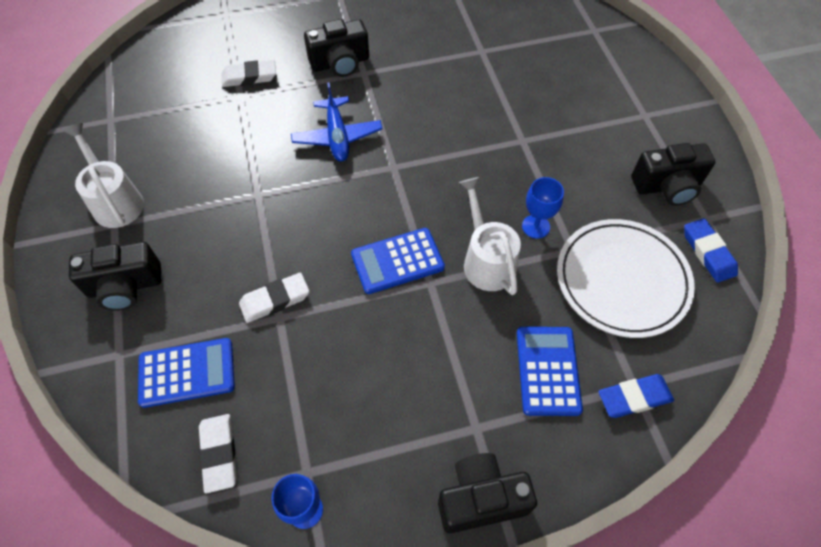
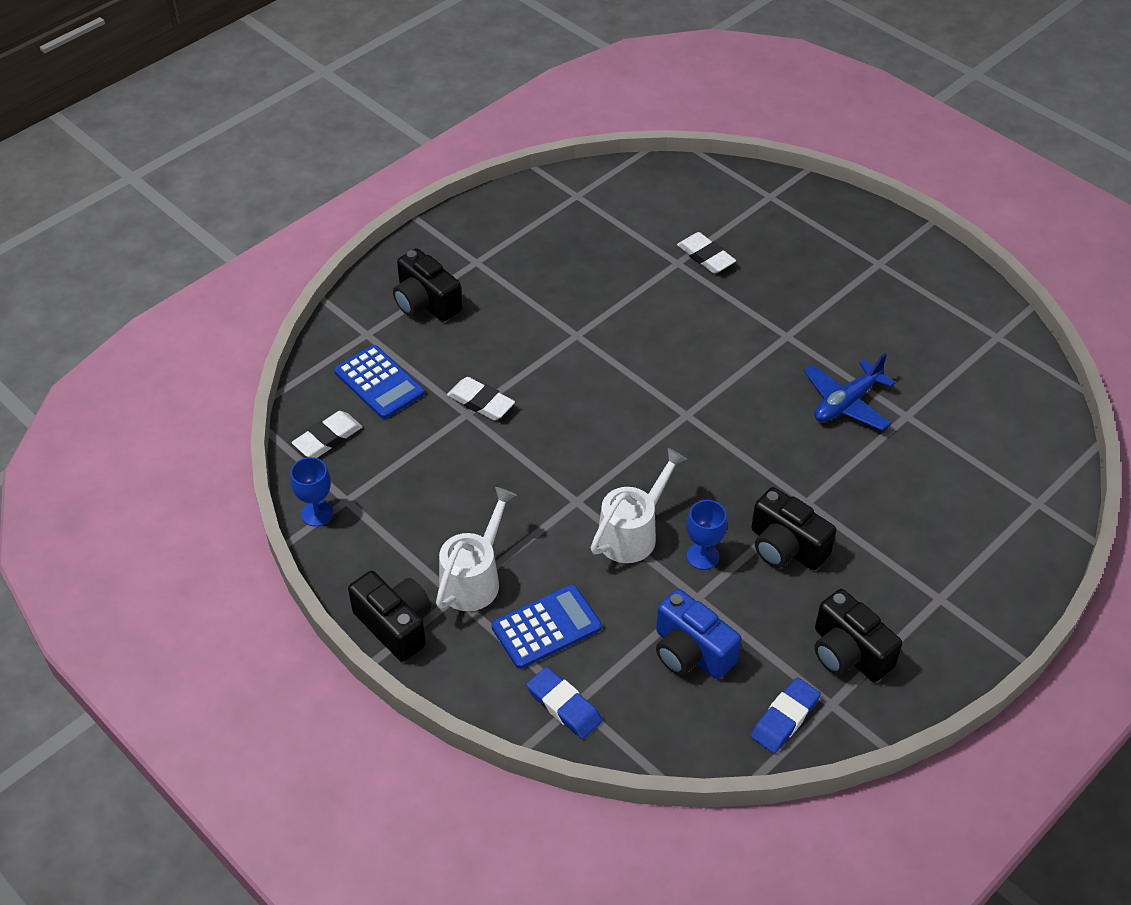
camera: 60 degrees right, 10 degrees down
(115, 200) = (499, 248): white watering can -> white watering can (474, 578)
(337, 136) = (688, 355): blue plane -> blue plane (846, 403)
(340, 63) = (783, 312): black camera -> black camera (786, 547)
(397, 261) = (581, 466): blue calculator -> none
(622, 280) = (691, 652): white plate -> blue camera

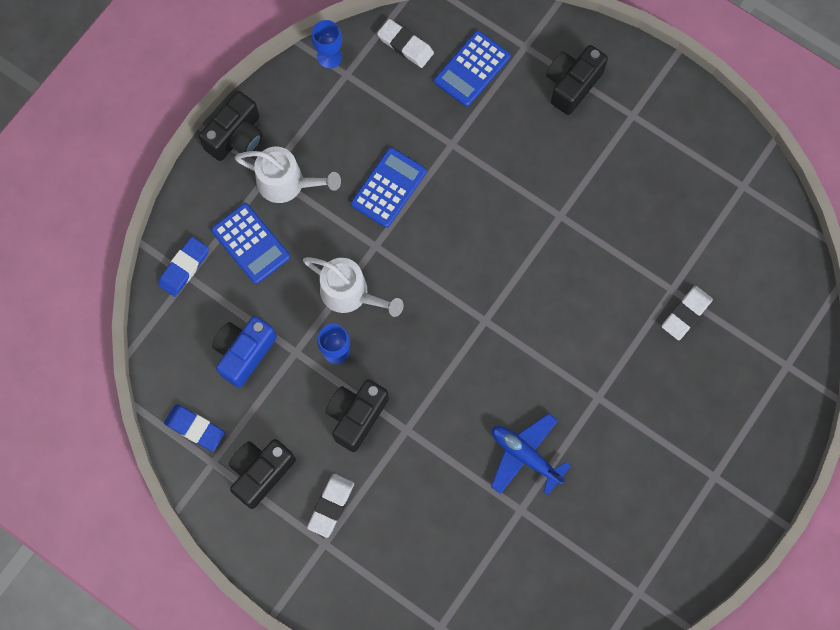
camera: 80 degrees right, 25 degrees up
(481, 402) = (466, 152): white eraser -> white eraser (331, 506)
(506, 478) = (388, 188): none -> blue calculator

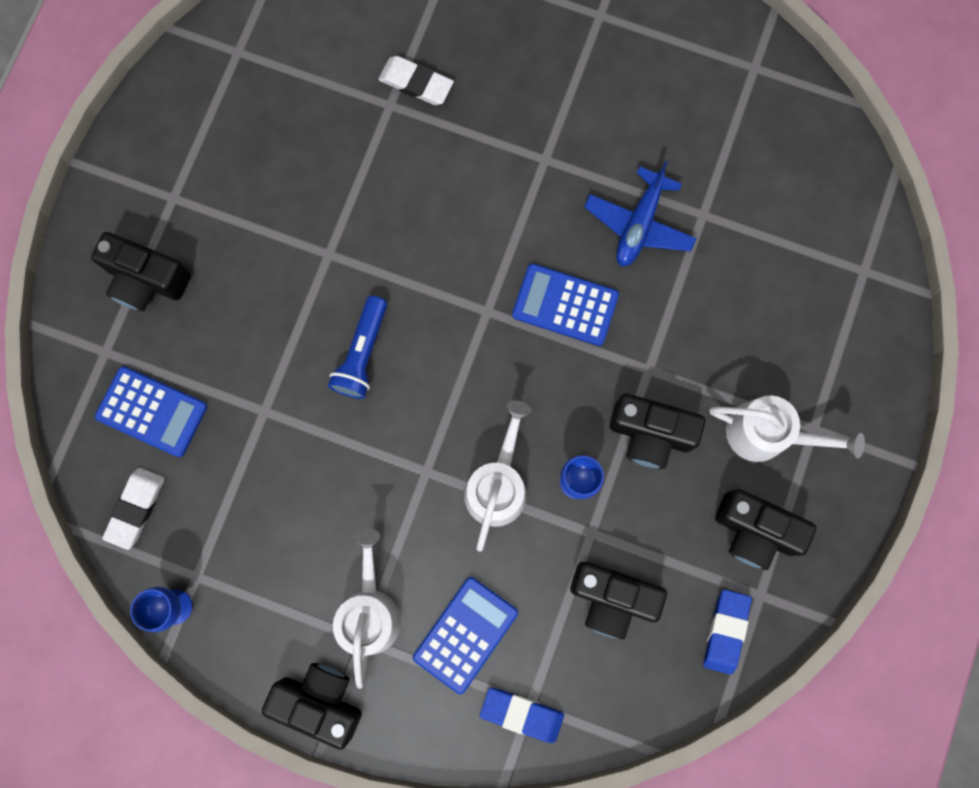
camera: 105 degrees left, 5 degrees up
(244, 353) = (612, 598): blue camera -> black camera
(331, 506) = (767, 434): white eraser -> white watering can
(388, 188) = (343, 475): blue calculator -> blue calculator (565, 305)
(476, 221) = (362, 354): none -> blue flashlight

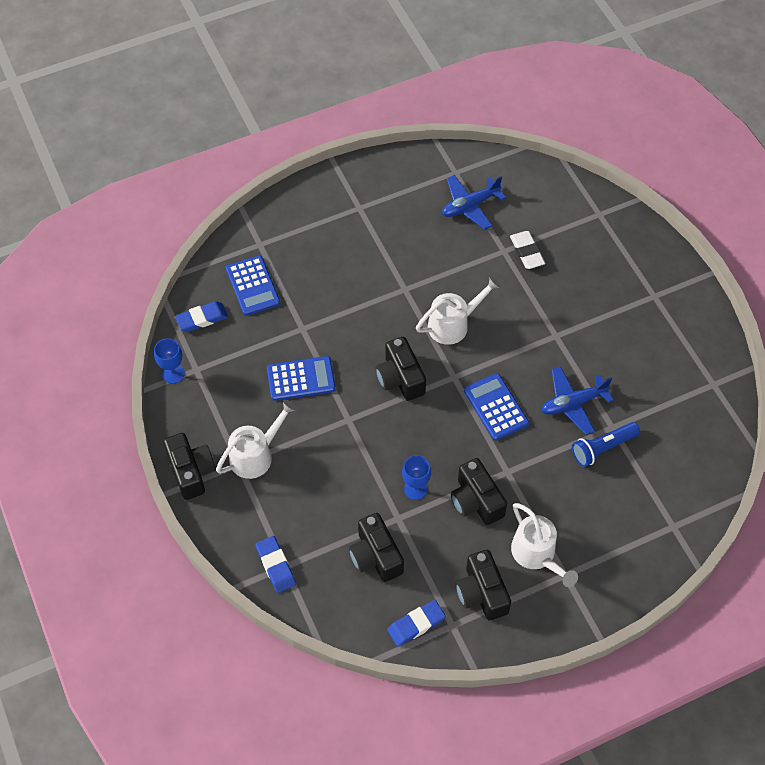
camera: 45 degrees right, 20 degrees down
(136, 508) = (202, 318): white eraser -> blue eraser
(146, 280) = (310, 231): black camera -> black camera (400, 378)
(296, 81) = (470, 206): none -> blue plane
(362, 354) = (373, 344): blue flashlight -> blue flashlight (602, 448)
(465, 634) = (288, 506): blue calculator -> blue calculator (301, 379)
(498, 484) = (376, 455): white watering can -> white watering can (454, 324)

